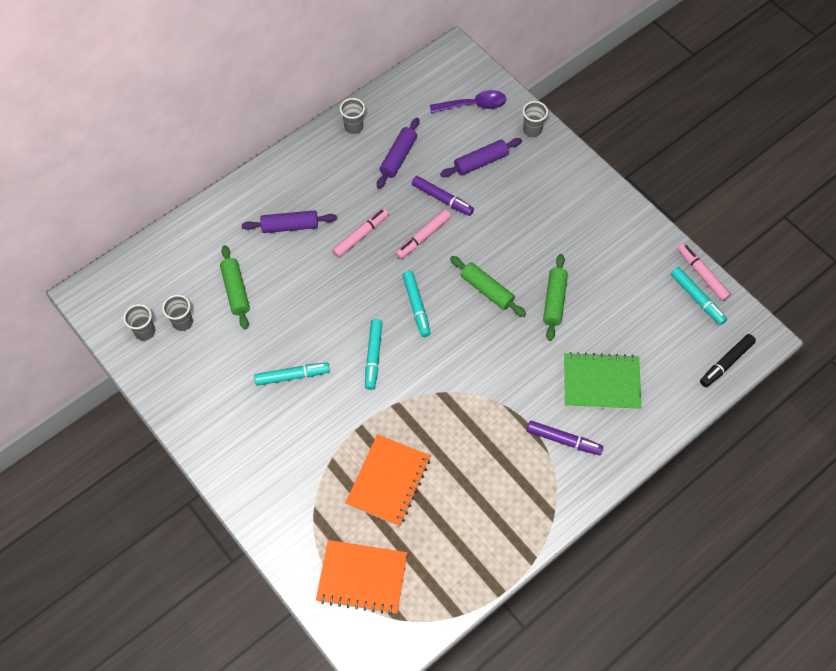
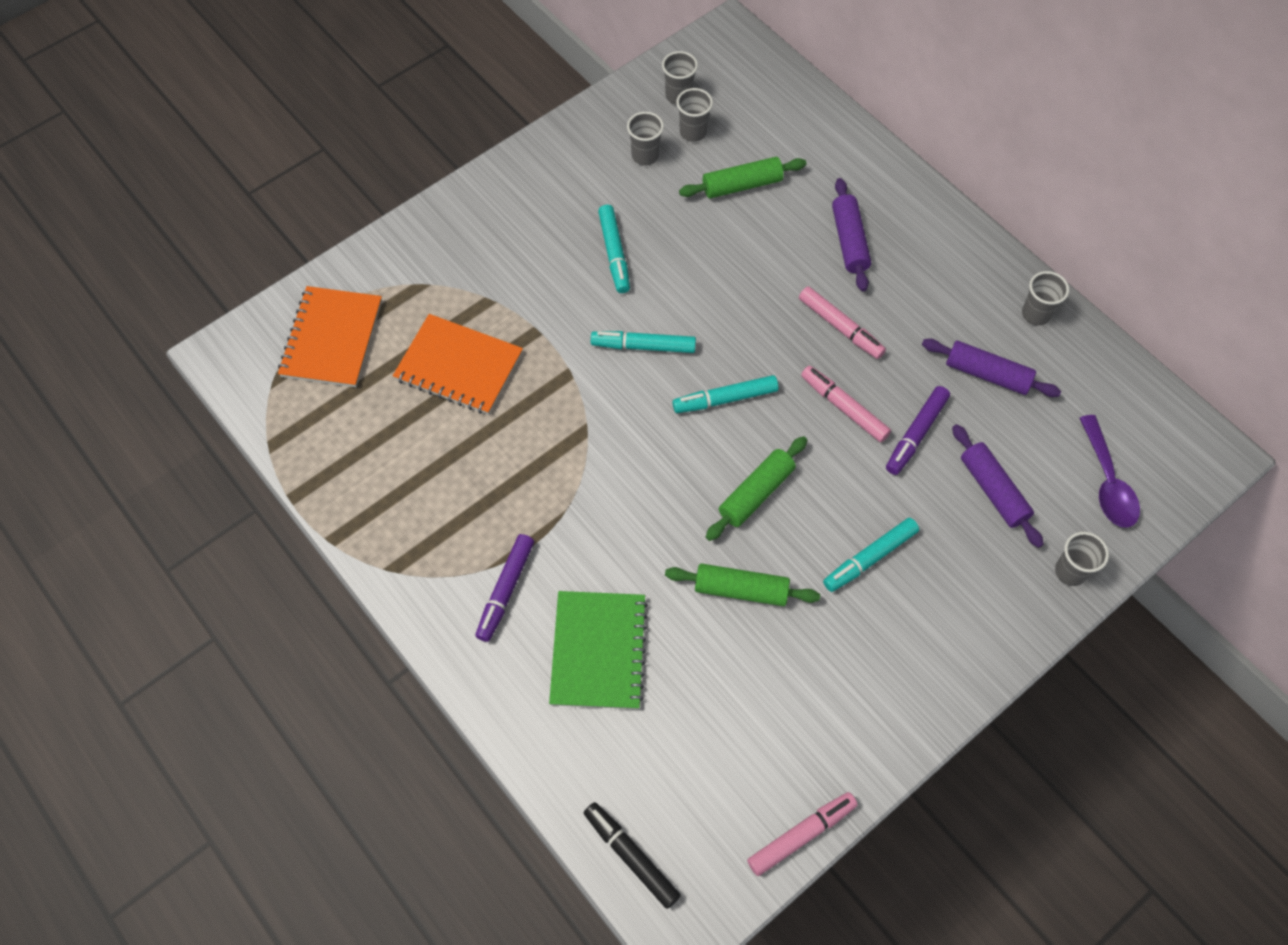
camera: 90 degrees right, 0 degrees up
(202, 355) = (645, 156): none -> grey cup
(697, 298) = (753, 820): turquoise marker -> turquoise marker (870, 558)

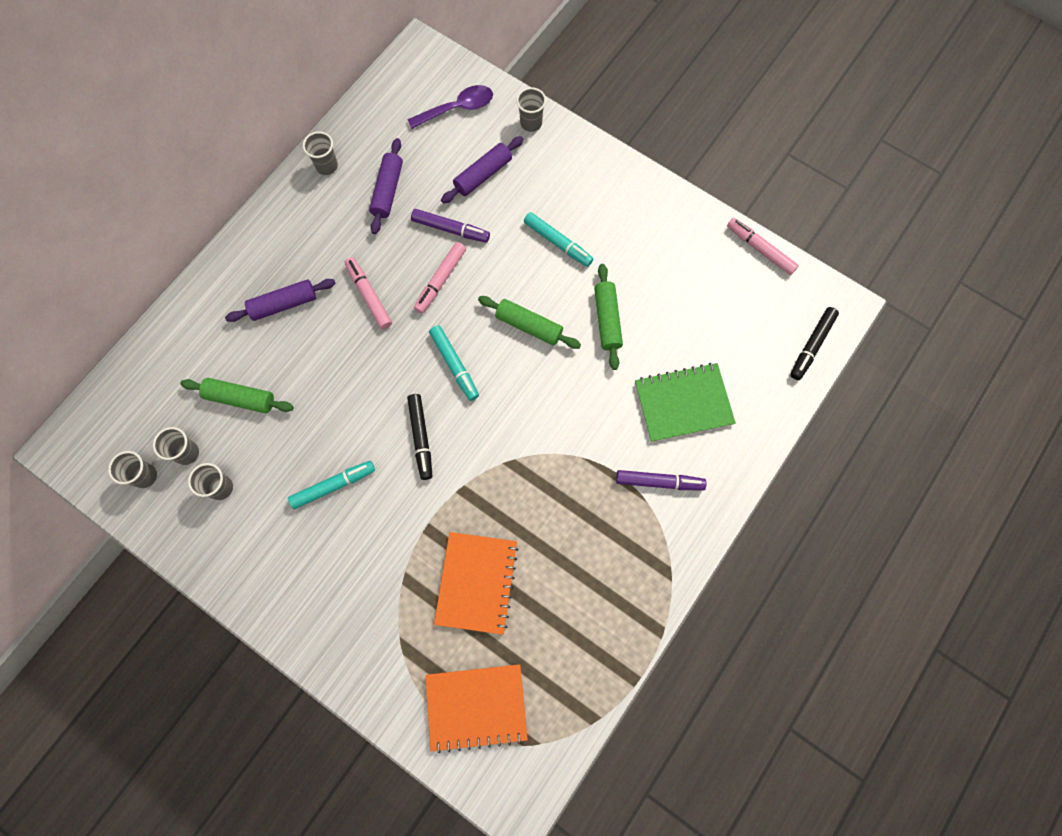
camera: 105 degrees left, 10 degrees up
(643, 346) = (421, 438): turquoise marker -> black marker
(742, 185) = (240, 398): green rolling pin -> green rolling pin turned 45 degrees counterclockwise
(840, 327) = (369, 296): pink marker -> pink marker turned 60 degrees counterclockwise

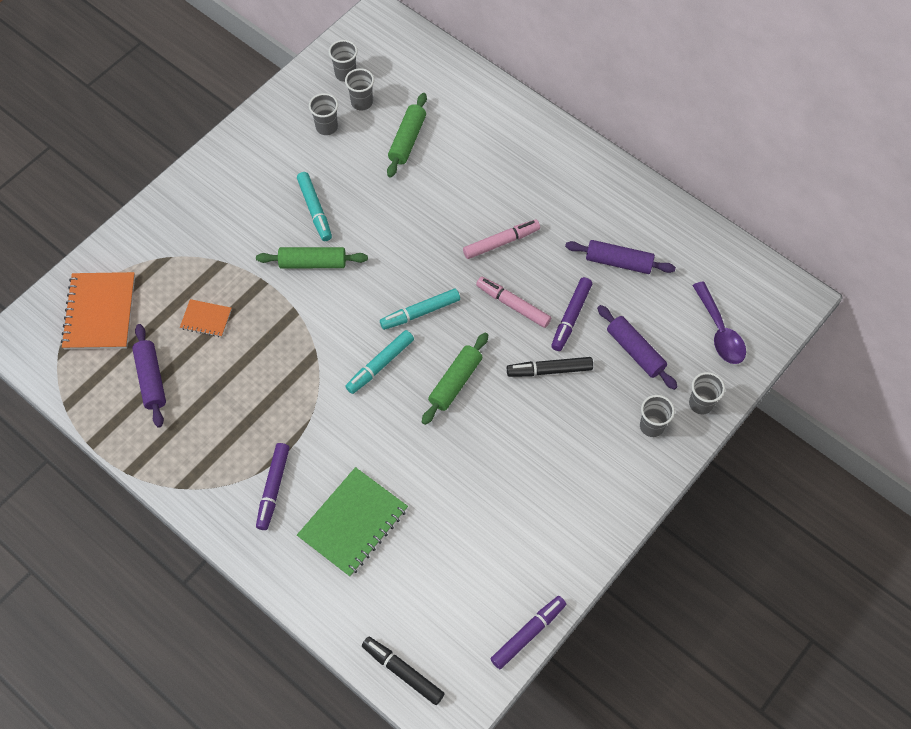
camera: 95 degrees right, 10 degrees down
(284, 304) = (498, 173): purple rolling pin -> purple rolling pin (151, 379)
(327, 166) = (649, 209): grey cup -> grey cup (651, 426)
(421, 438) = (350, 280): black marker -> black marker (549, 370)
(476, 583) = (206, 319): orange notebook -> orange notebook, size x0.52
(558, 243) = (549, 418): turquoise marker -> turquoise marker (380, 365)
(607, 320) = (455, 458): green rolling pin -> green rolling pin (312, 263)
(683, 403) = (353, 523): green notebook -> green notebook turned 45 degrees clockwise
(760, 249) = (528, 634): pink marker -> purple marker

